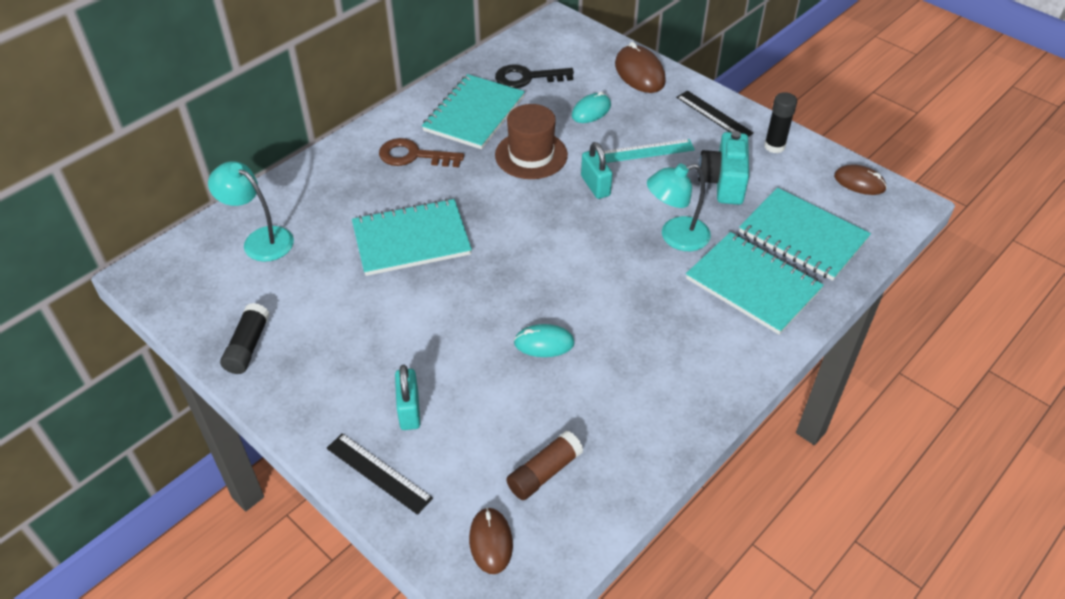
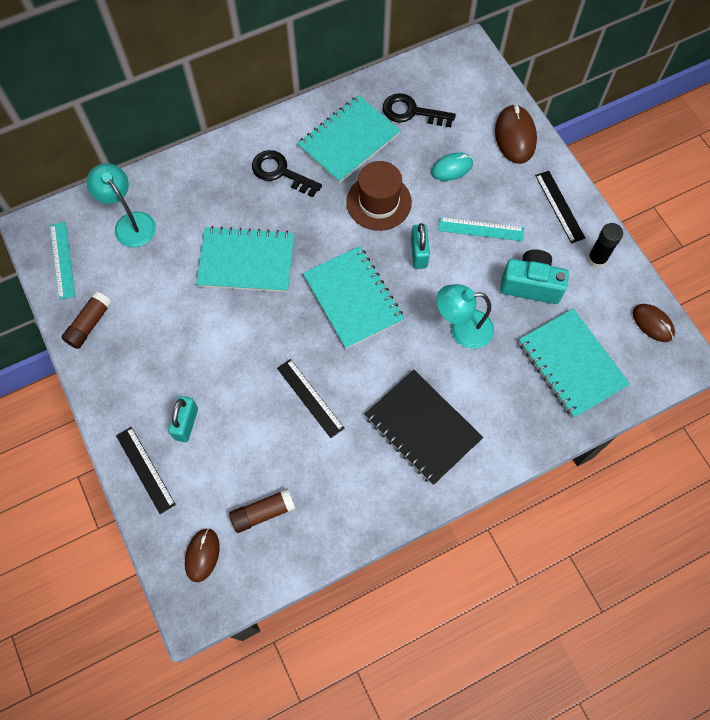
camera: 20 degrees right, 20 degrees up
(190, 294) = (62, 260): none -> turquoise ruler
(248, 346) = (89, 324): black glue stick -> brown glue stick
(413, 156) = (280, 172): brown key -> black key
(544, 343) = (310, 398): turquoise mouse -> black ruler
(682, 335) = (422, 428): none -> black notebook
(723, 182) = (530, 285): turquoise camera -> turquoise camera turned 75 degrees clockwise
(753, 284) = (503, 399): turquoise notebook -> turquoise notebook (353, 298)

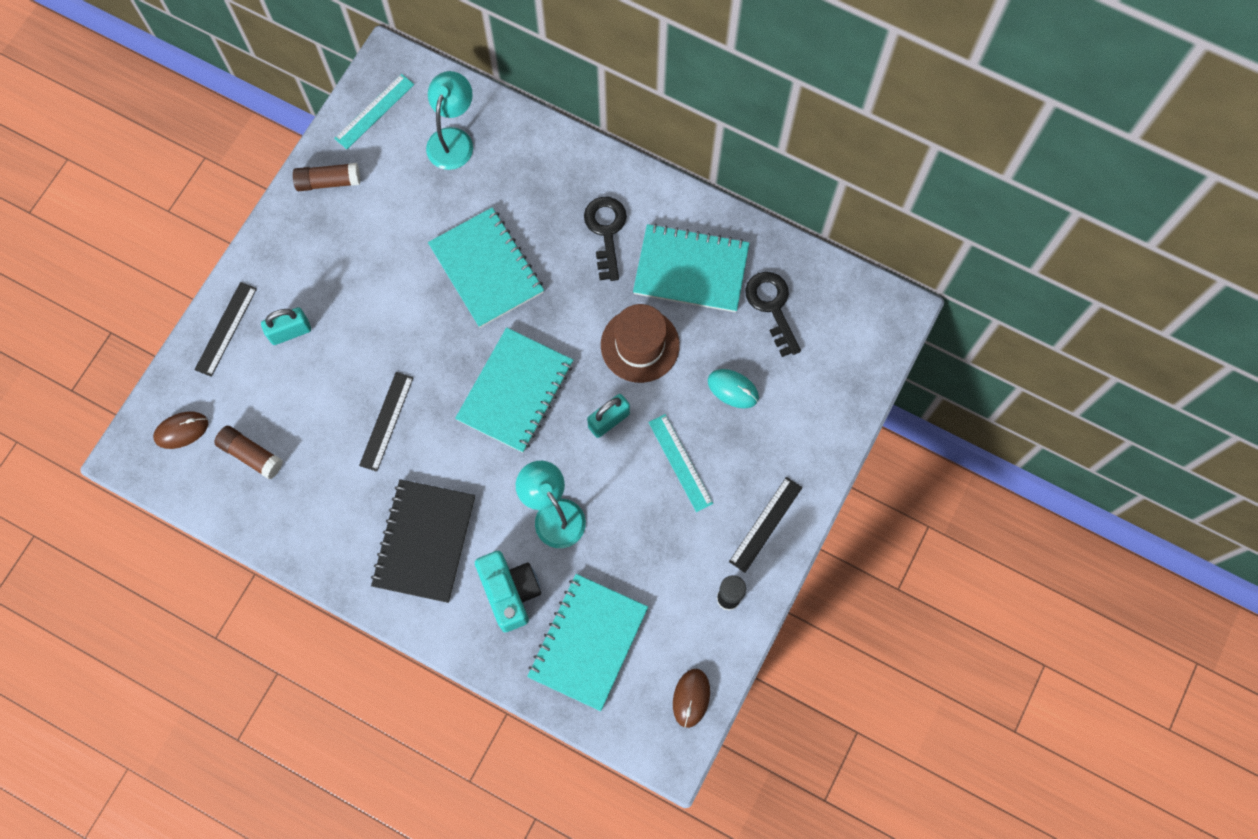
camera: 55 degrees right, 5 degrees up
(515, 136) = (820, 428): brown mouse -> none
(530, 285) = (650, 550): turquoise camera -> turquoise camera (510, 592)

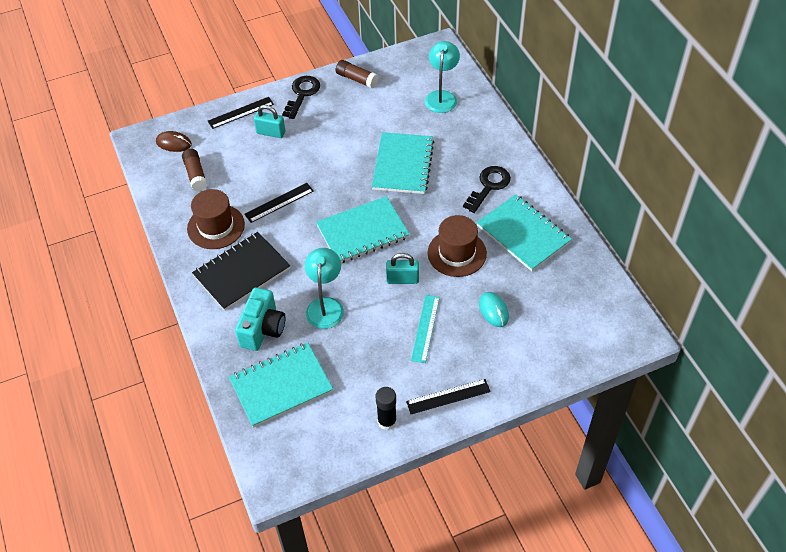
camera: 40 degrees right, 20 degrees down
(340, 506) = (216, 226): none -> brown hat
(374, 111) = (411, 62): turquoise ruler -> none
(453, 139) = (442, 96): turquoise lamp -> turquoise lamp turned 45 degrees counterclockwise
(691, 698) = (313, 461): brown mouse -> none
(772, 307) = (558, 283): black key -> black key (302, 94)

